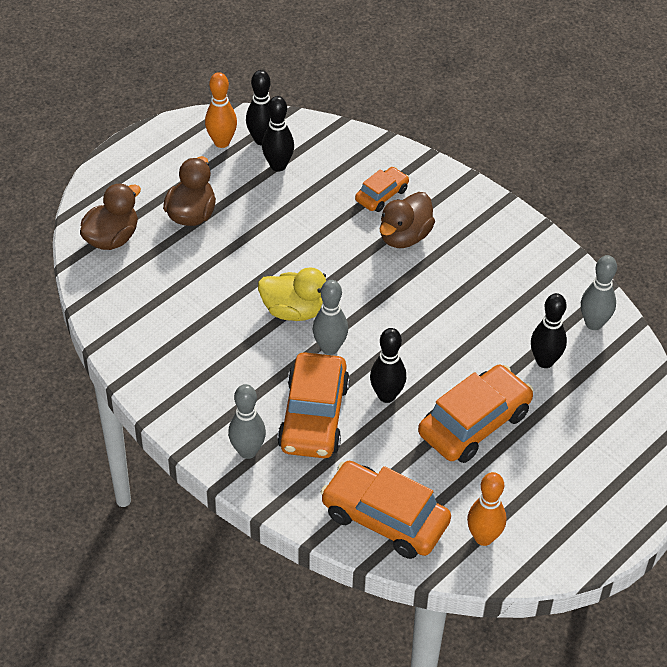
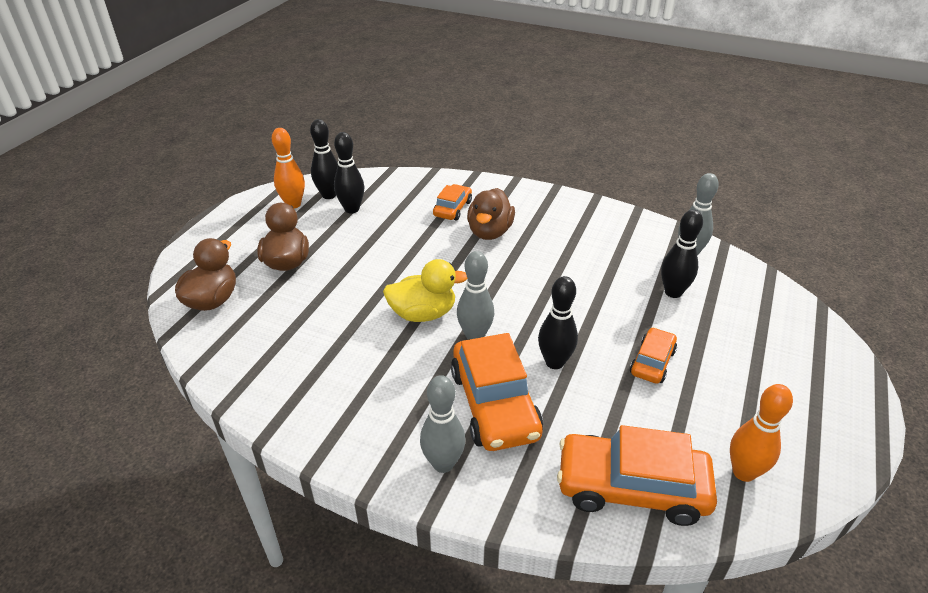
camera: 20 degrees left, 10 degrees down
(474, 423) = (652, 362): orange car -> orange car, size x0.54

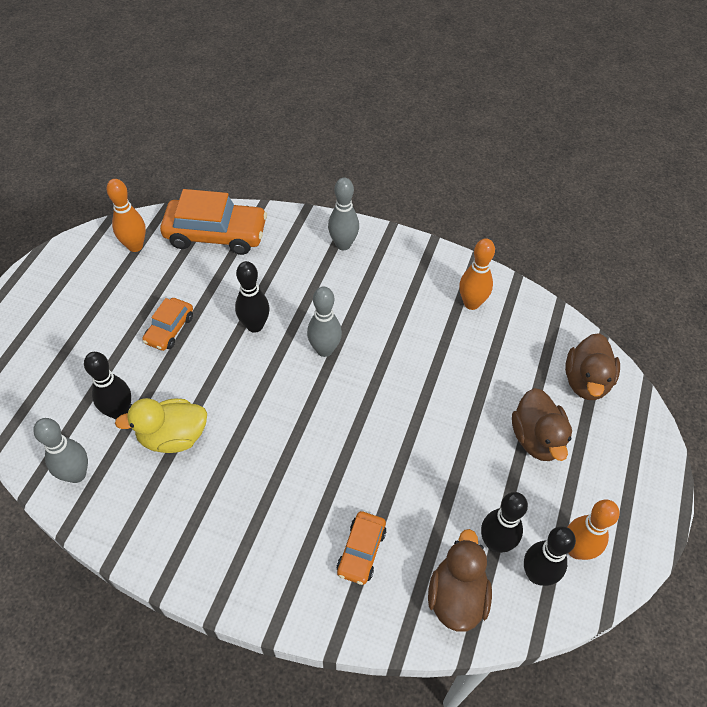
camera: 175 degrees right, 15 degrees up
(295, 378) = (471, 303): none -> orange bowling pin
(423, 313) = (375, 373): yellow duck -> yellow duck (173, 437)
(490, 232) = (311, 503): brown duck -> brown duck (456, 596)
(495, 404) = (307, 287): orange car -> none

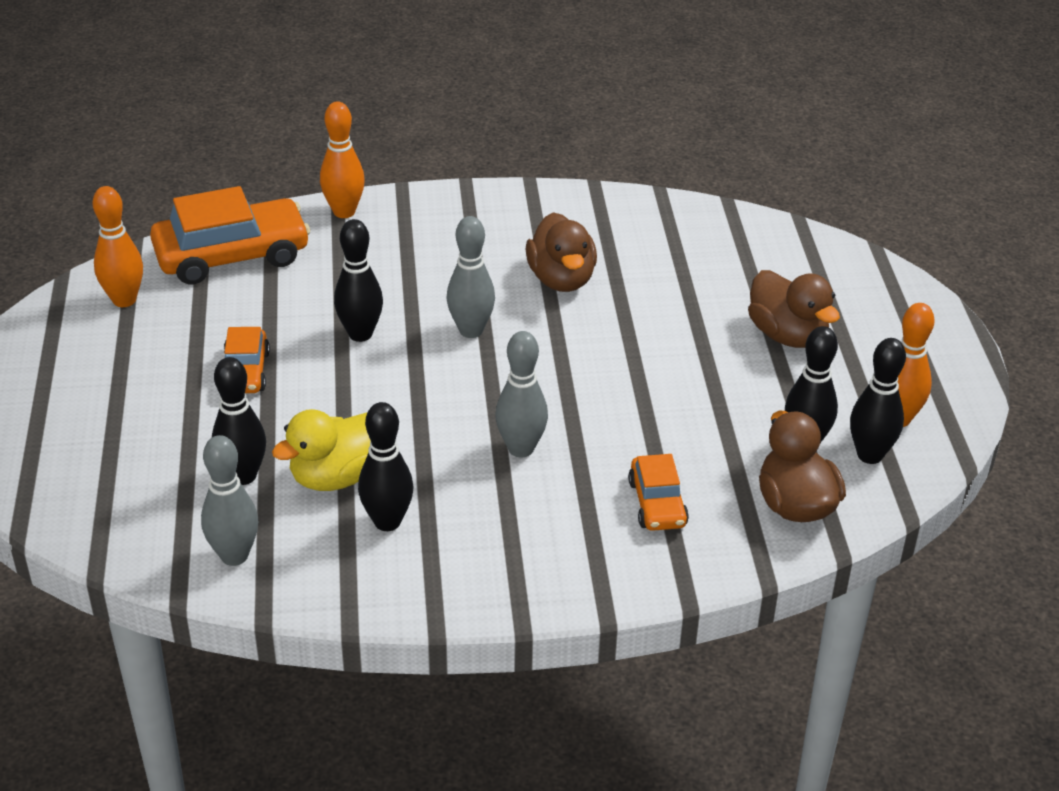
camera: 25 degrees left, 15 degrees down
(181, 488) = (387, 522): none -> black bowling pin
(343, 244) = (416, 218): grey bowling pin -> grey bowling pin (521, 448)
(471, 303) = (622, 231): orange bowling pin -> orange bowling pin (344, 212)
(586, 381) = (807, 265): brown duck -> brown duck (561, 279)

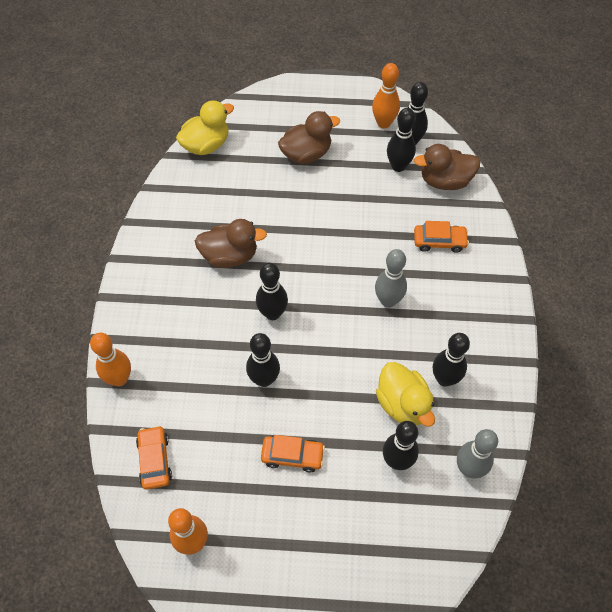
camera: 80 degrees left, 20 degrees up
(232, 255) = (154, 460): orange car -> orange car, size x0.54
(471, 330) = (272, 313): grey bowling pin -> black bowling pin
(761, 232) = (206, 145): none -> yellow duck

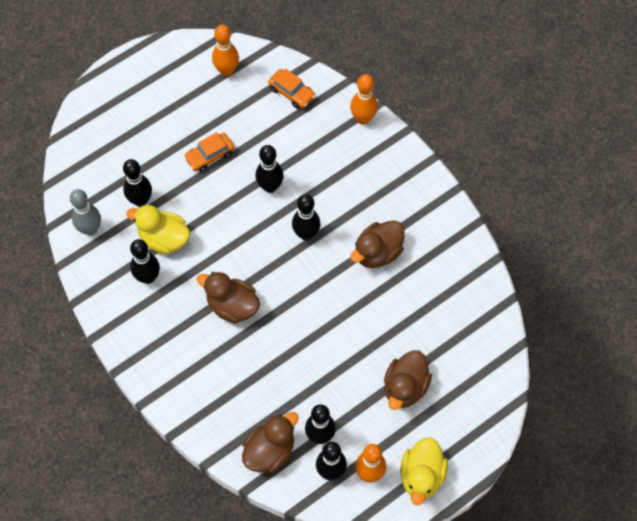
camera: 140 degrees right, 5 degrees up
(206, 145) = (492, 331): yellow duck -> yellow duck (421, 476)
(388, 301) = (232, 306): grey bowling pin -> brown duck
(439, 241) = (231, 387): orange car -> none

